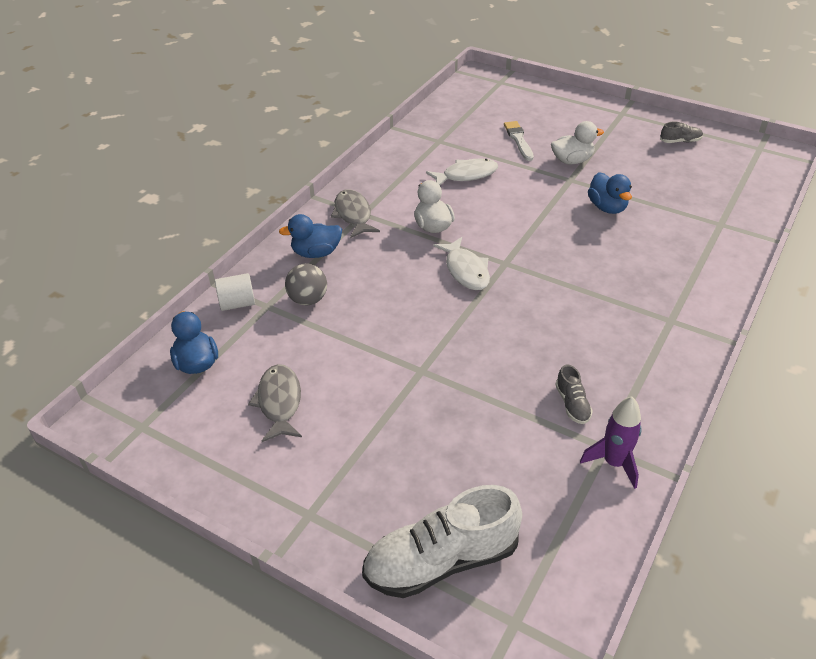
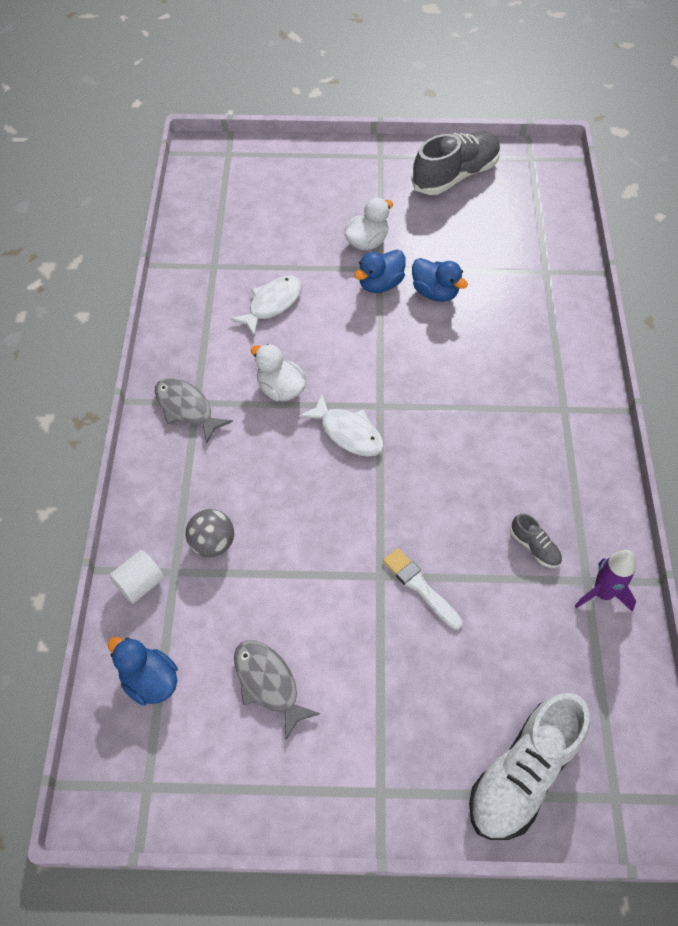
camera: 30 degrees left, 15 degrees up
(316, 253) = (180, 478): blue duck -> blue duck (380, 284)
(518, 140) = (297, 233): white brush -> white brush (420, 587)
(680, 141) = (455, 175): grey shoe -> grey shoe, size x2.23

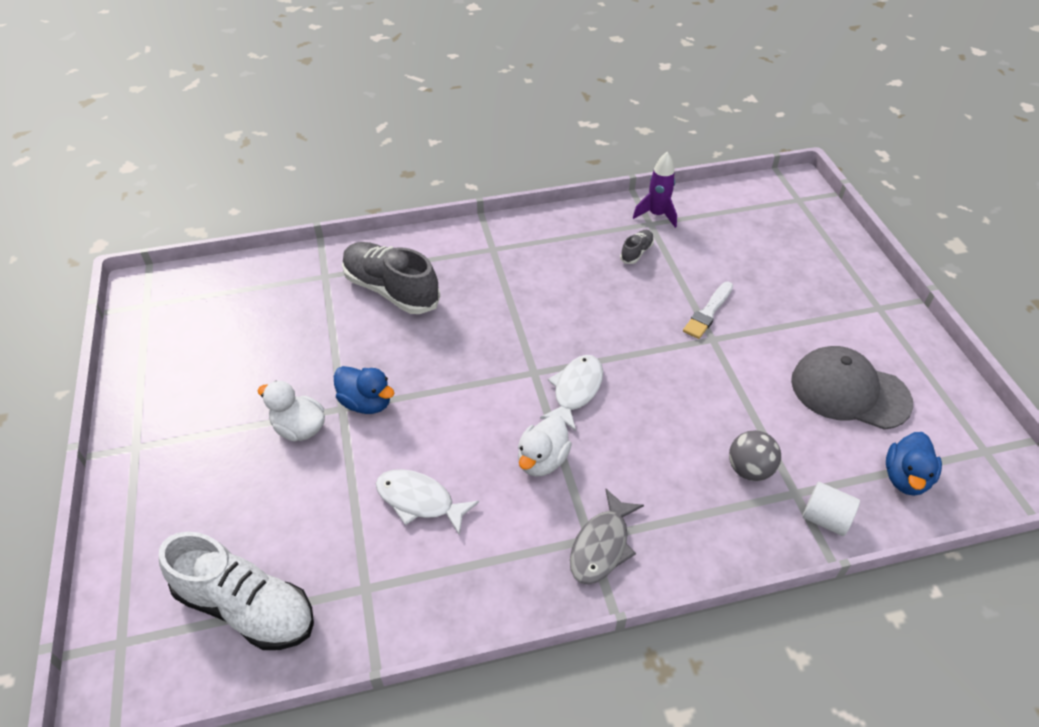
camera: 105 degrees left, 10 degrees down
(268, 683) = (849, 391): grey fish -> grey cap
(435, 292) = (370, 354): blue duck -> none
(455, 175) = (176, 365): grey shoe -> grey shoe (391, 290)
(523, 773) = (813, 240): white shoe -> white shoe (246, 607)

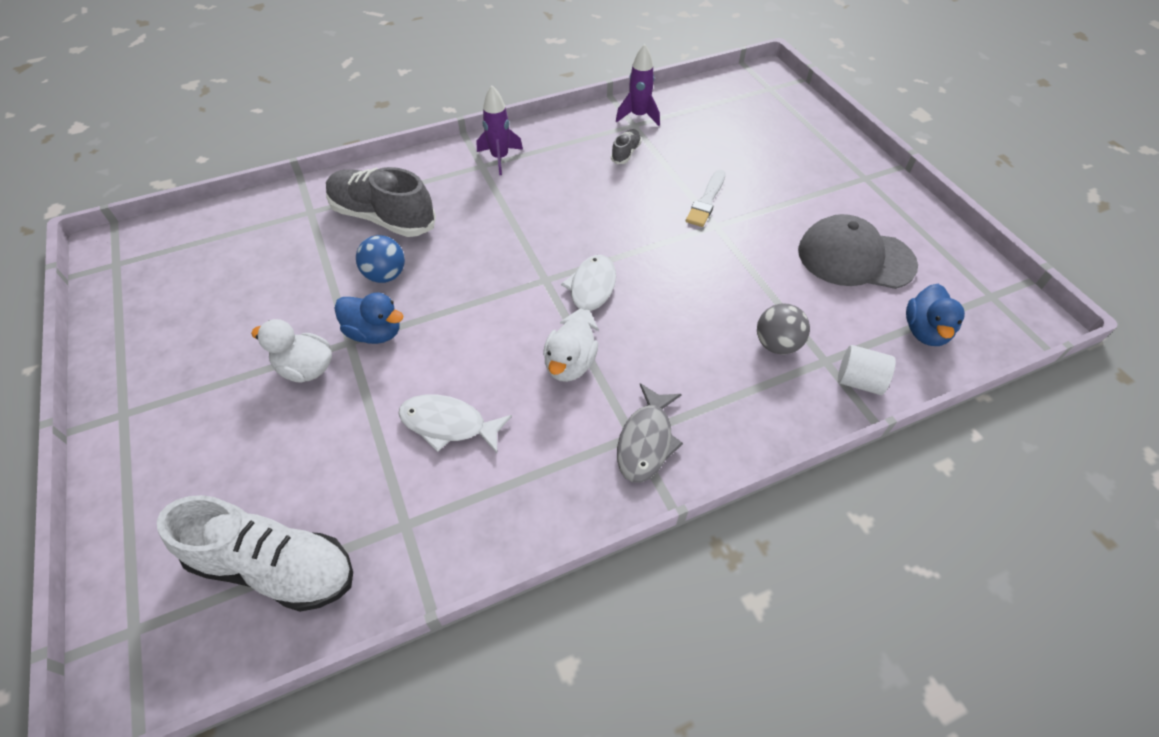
camera: 10 degrees left, 5 degrees up
(385, 348) = (385, 275): none -> blue ball
(511, 243) = (500, 158): none -> purple rocket

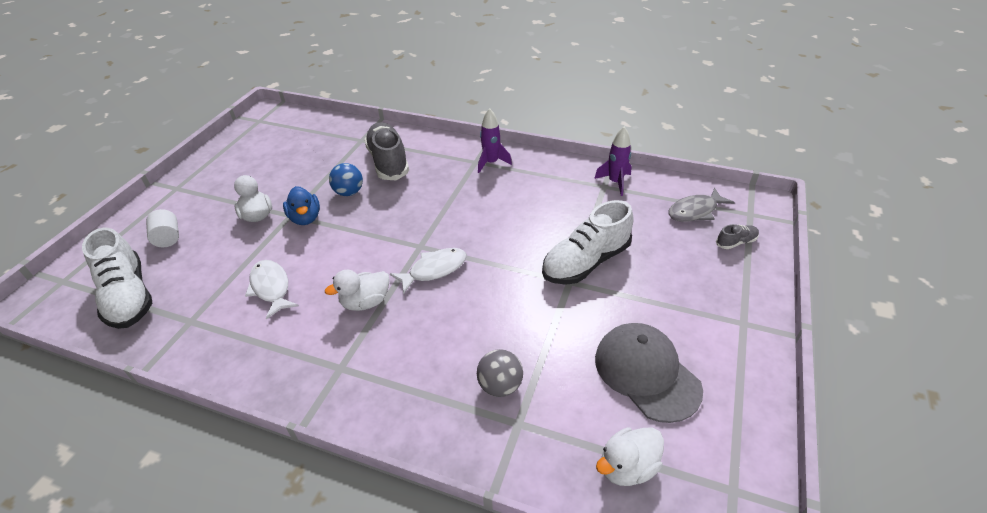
camera: 45 degrees right, 10 degrees down
(626, 153) = (573, 201): grey shoe -> grey shoe (736, 242)
(646, 441) = (342, 377): grey fish -> grey fish (695, 211)
(706, 201) = (585, 262): white brush -> white shoe
(859, 381) = (522, 456): white cylinder -> white cylinder (168, 238)
(925, 331) = (627, 467): blue duck -> white duck

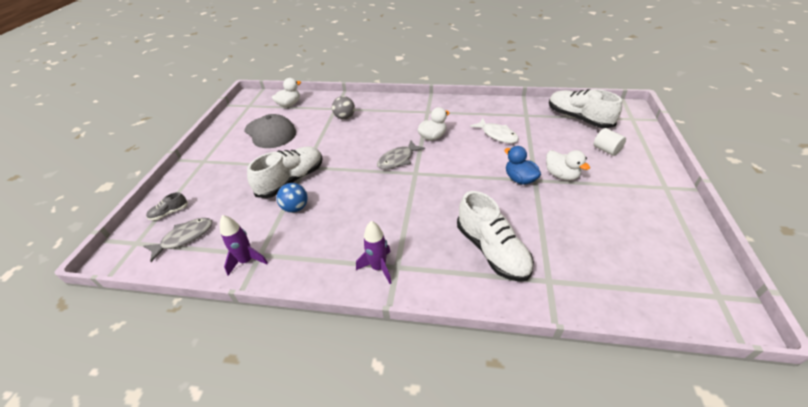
camera: 170 degrees right, 0 degrees up
(349, 192) = (504, 208): blue ball -> blue ball (295, 208)
(388, 162) = (492, 250): grey shoe -> white shoe
(434, 270) = (398, 160): white fish -> grey fish

